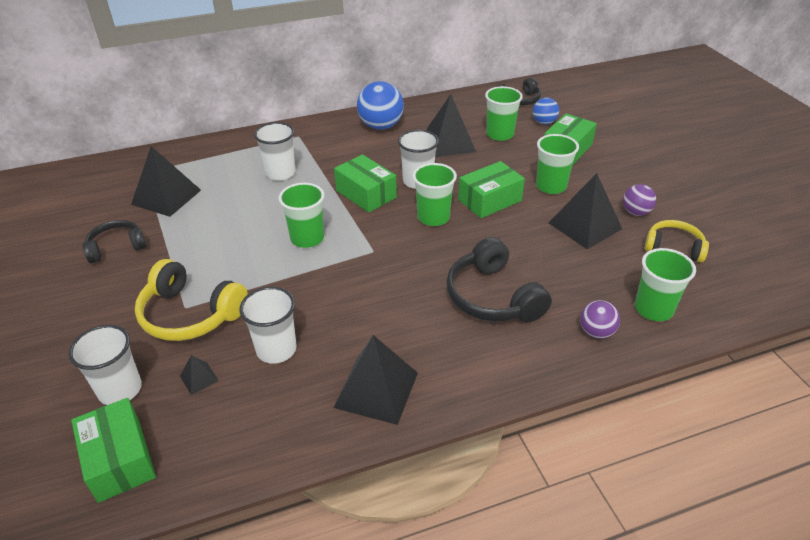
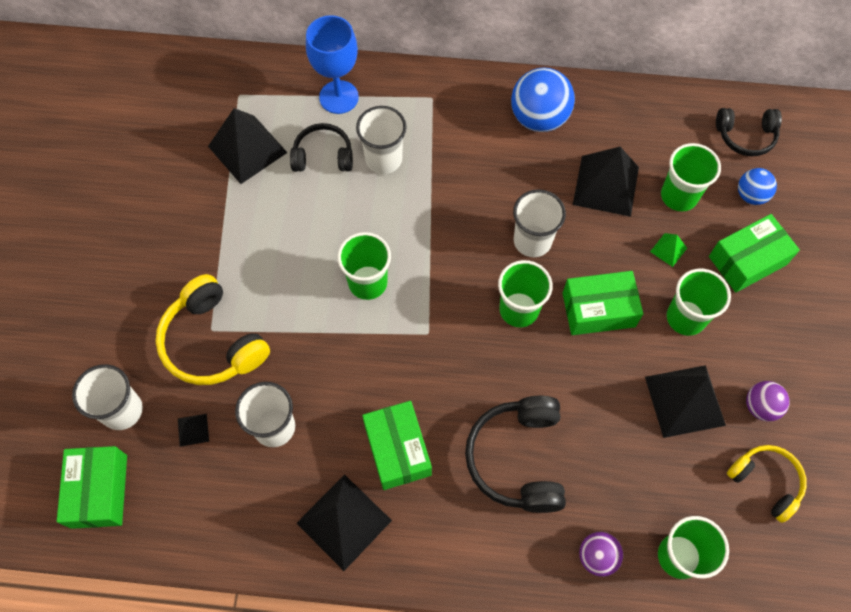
camera: 25 degrees right, 25 degrees up
(116, 247) = (174, 211): black headphones -> black headphones (323, 156)
(227, 153) = (339, 97): none -> blue goblet
(366, 194) = (462, 237): green box -> green box (397, 450)
(513, 159) = (668, 249): none -> green pyramid

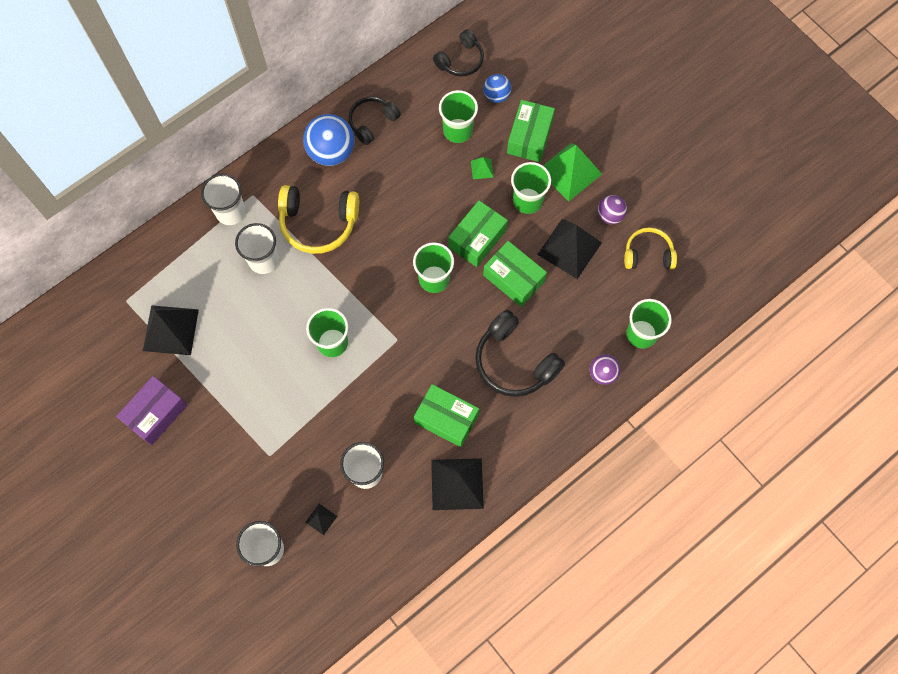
camera: 45 degrees left, 5 degrees up
(99, 491) = (304, 603): green box -> green box (513, 278)
(162, 206) = (156, 413): none -> purple box
(212, 342) = (278, 462): yellow headphones -> yellow headphones (318, 223)
(323, 156) = (223, 291): black headphones -> black headphones (372, 122)
(339, 97) = (193, 246): blue goblet -> none
(532, 241) = (402, 232): white cup -> white cup (230, 212)
(605, 185) = (411, 160): black pyramid -> none
(758, 327) = (569, 171): none -> green pyramid

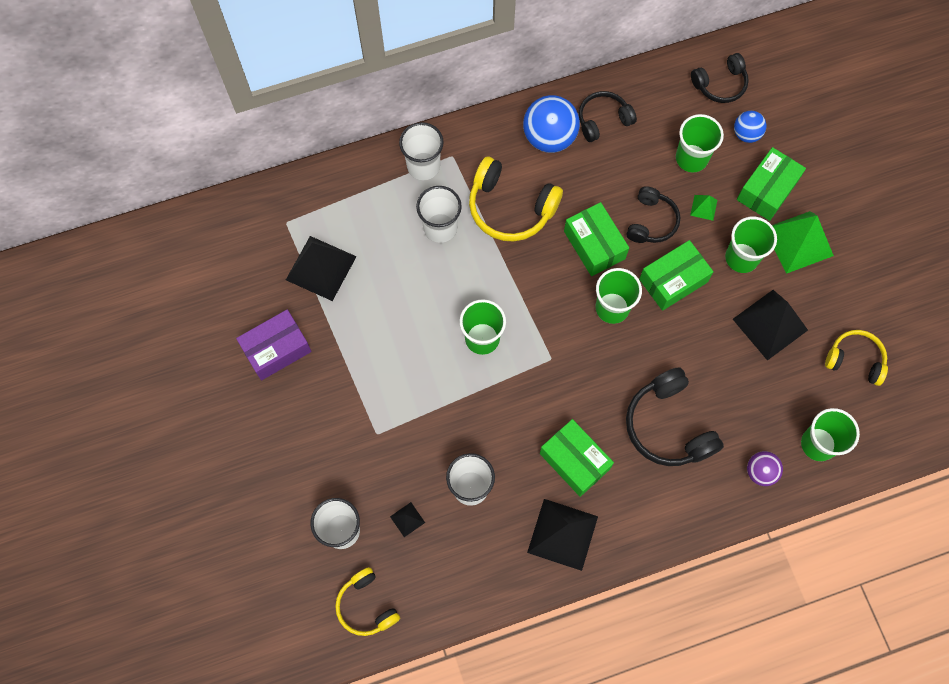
camera: 20 degrees right, 0 degrees up
(311, 605) = (366, 606): none -> yellow headphones
(442, 195) = (651, 221): none -> black headphones
(513, 278) = (698, 336): green box -> green box (594, 245)
(610, 215) = (827, 304): purple ball -> none

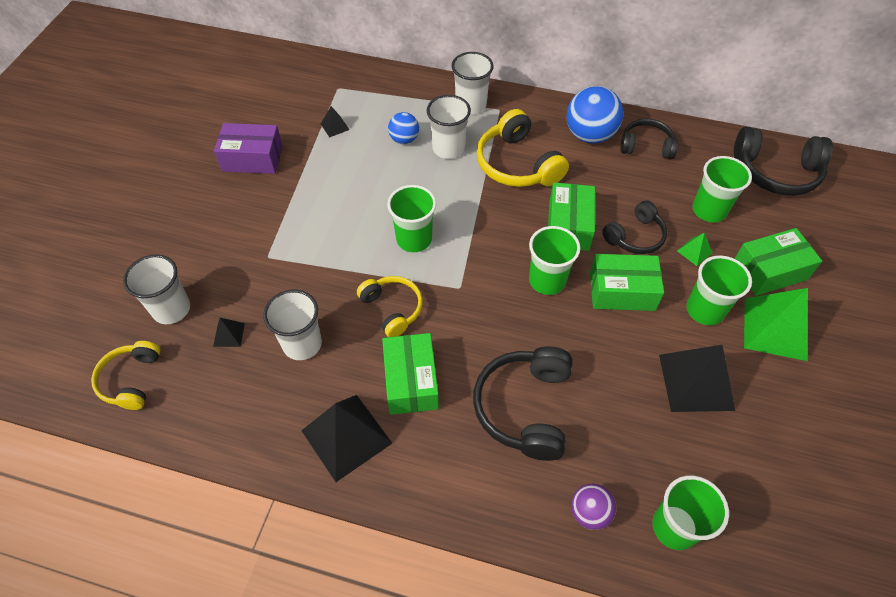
camera: 35 degrees right, 15 degrees down
(321, 268) = (334, 126): black pyramid -> black pyramid, size x0.45
(720, 84) = (776, 172): black headphones -> black headphones, size x1.58
(746, 134) = (777, 219): blue ball -> blue ball (404, 139)
(855, 360) = (772, 470): yellow headphones -> yellow headphones (392, 308)

